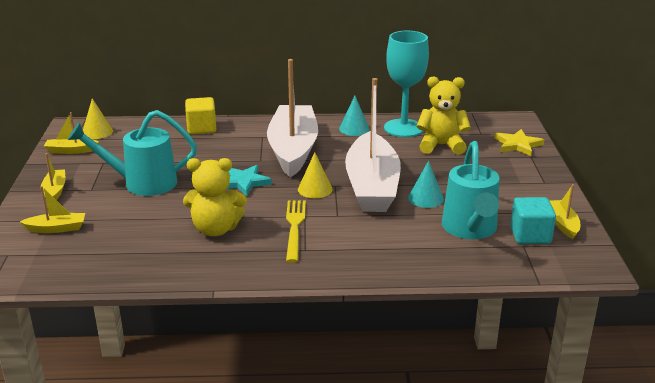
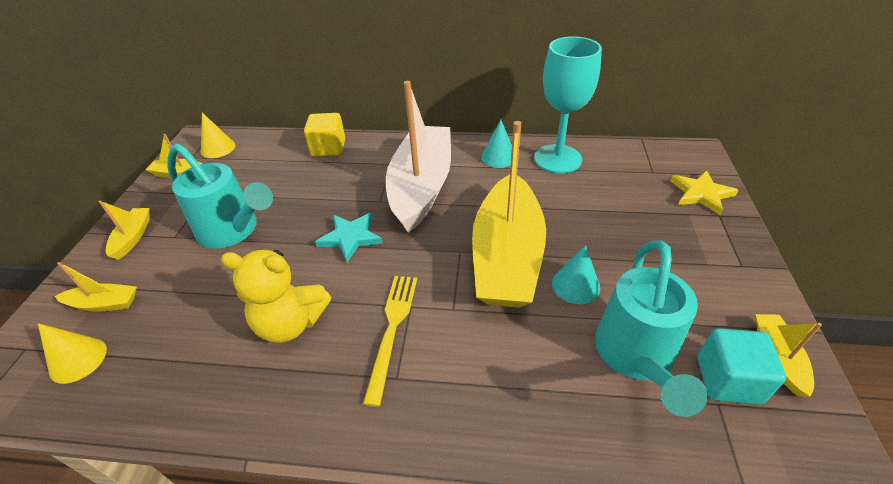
camera: 10 degrees right, 15 degrees up
(142, 183) = (233, 231): turquoise watering can -> turquoise watering can turned 150 degrees counterclockwise
(315, 189) = (433, 256): yellow cone -> yellow cone (78, 360)
(372, 186) = (507, 256): white boat -> yellow boat
(441, 145) = (602, 189): yellow teddy bear -> none

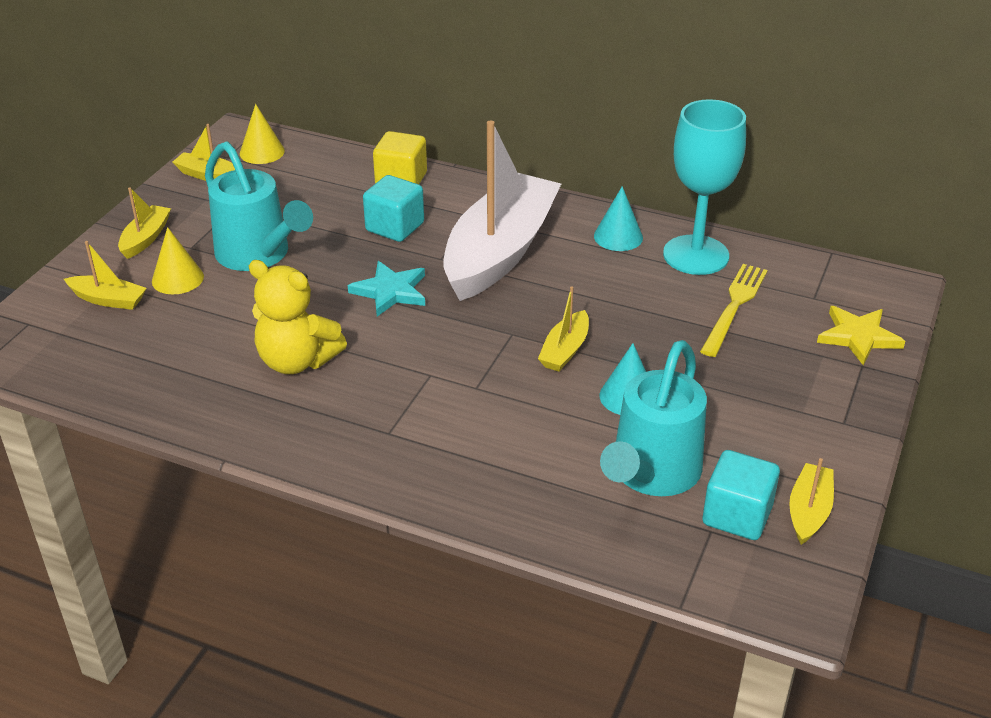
camera: 15 degrees right, 5 degrees down
(78, 360) = (79, 345): yellow cone -> yellow cone (177, 278)
(336, 184) = (395, 227): none -> turquoise cube
(392, 329) = (402, 391): yellow fork -> yellow fork (734, 306)
(507, 256) = (565, 350): yellow boat -> yellow boat, size x0.42

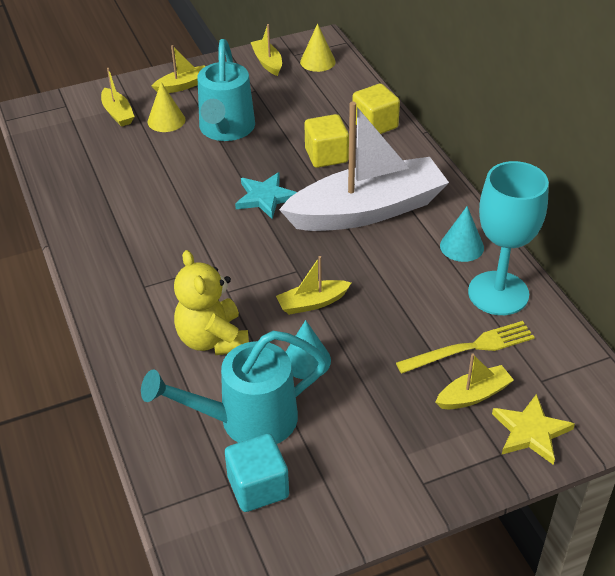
camera: 45 degrees right, 5 degrees up
(297, 361) = (157, 210): yellow teddy bear -> yellow teddy bear (213, 340)
(395, 227) = (326, 155): turquoise cube -> yellow cube
(809, 511) = (306, 521): yellow boat -> yellow boat (473, 395)

